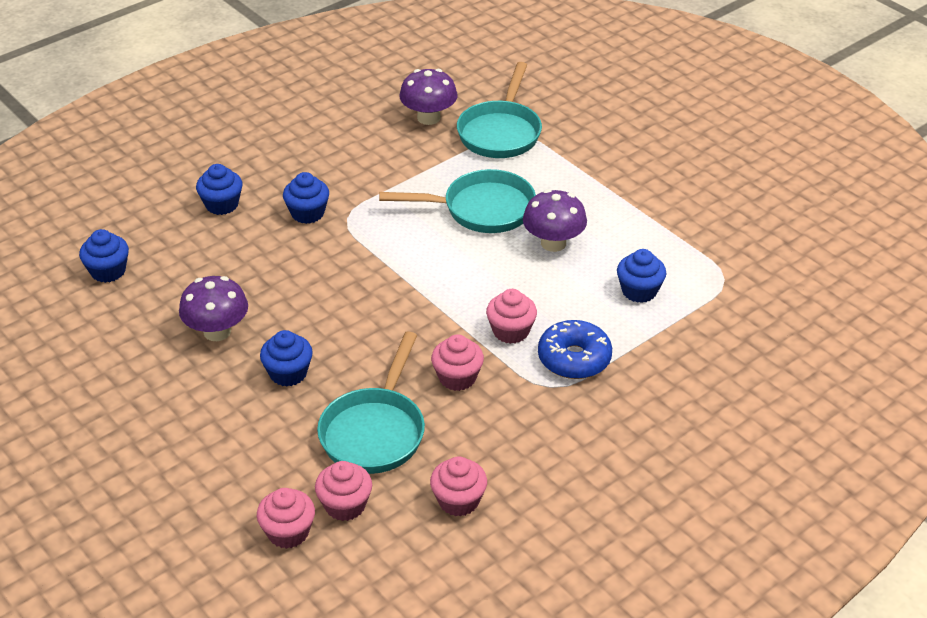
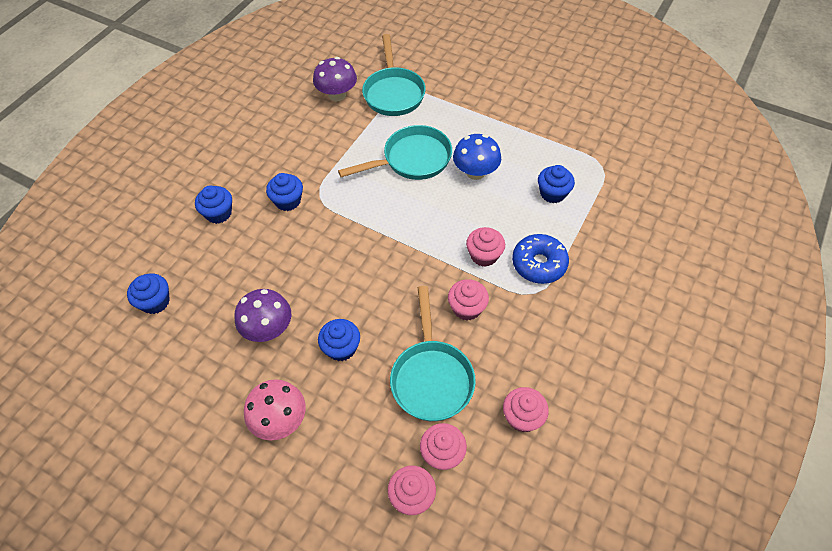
camera: 20 degrees left, 15 degrees up
(183, 419) = (280, 420): none -> pink mushroom
(553, 243) = (475, 172): purple mushroom -> blue mushroom

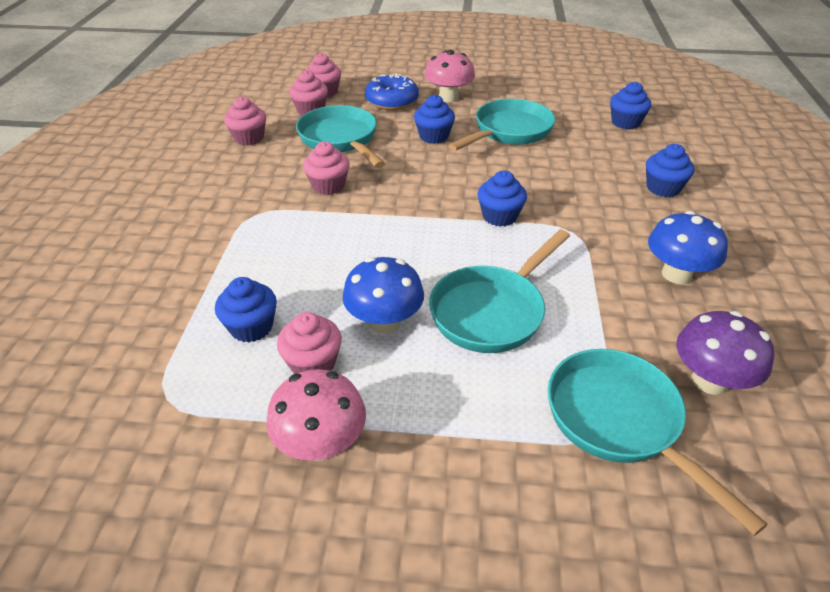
camera: 155 degrees right, 15 degrees down
(268, 328) = (509, 131): purple mushroom -> turquoise pan
(288, 201) = (604, 218): blue cupcake -> blue cupcake (499, 216)
(289, 148) = (676, 274): none -> blue mushroom
(484, 255) = (328, 231): pink cupcake -> pink cupcake (313, 363)
(529, 123) = (321, 444): none -> pink mushroom
(539, 264) = (256, 240): blue donut -> blue donut (392, 101)

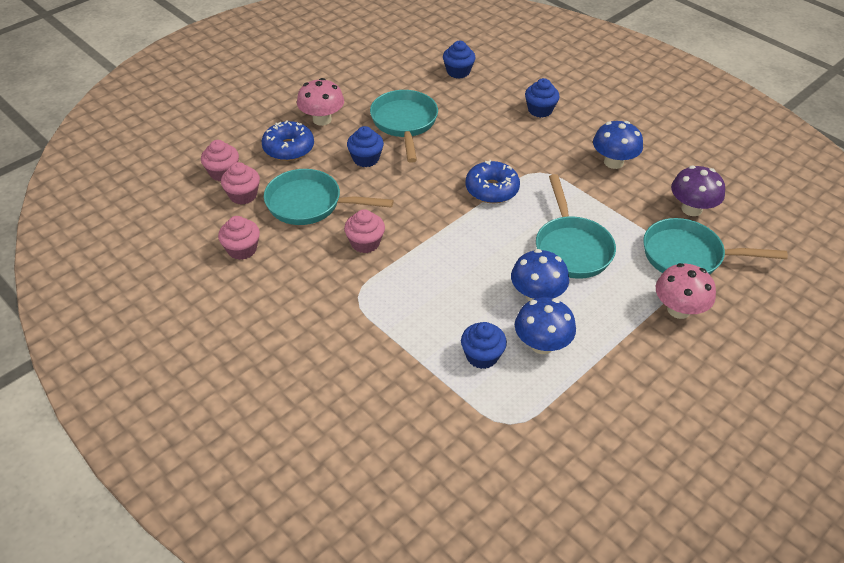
camera: 50 degrees left, 5 degrees up
(313, 363) = (541, 344): pink cupcake -> blue mushroom
(321, 444) = (606, 372): pink mushroom -> pink mushroom (678, 309)
(499, 216) = (491, 189): blue cupcake -> blue donut

